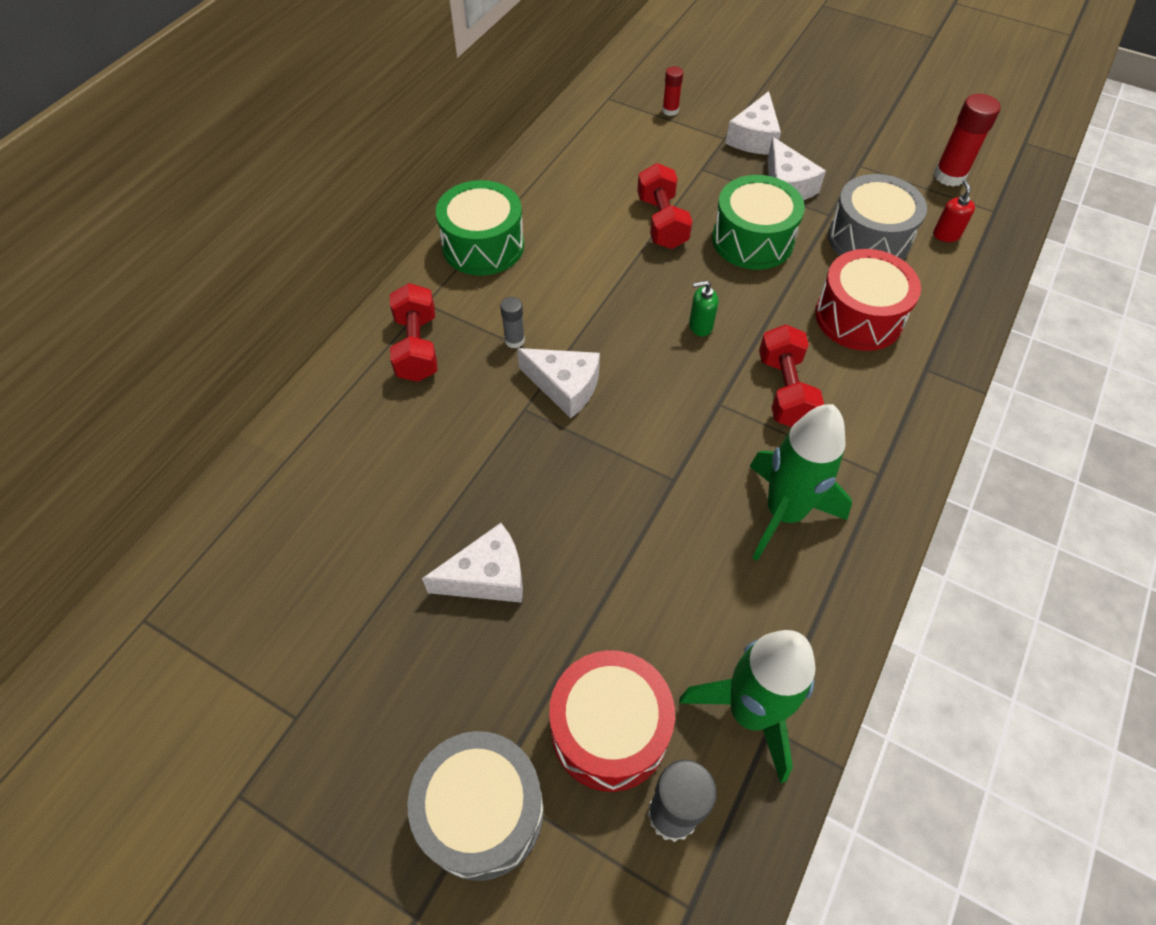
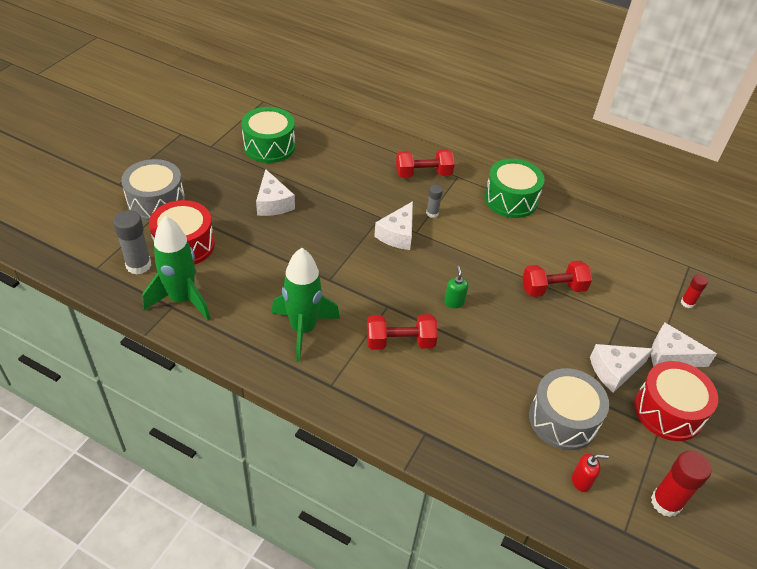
camera: 85 degrees right, 10 degrees down
(752, 240) = (545, 341): green drum -> green drum (269, 146)
(858, 317) = (474, 397): red drum -> red drum (668, 411)

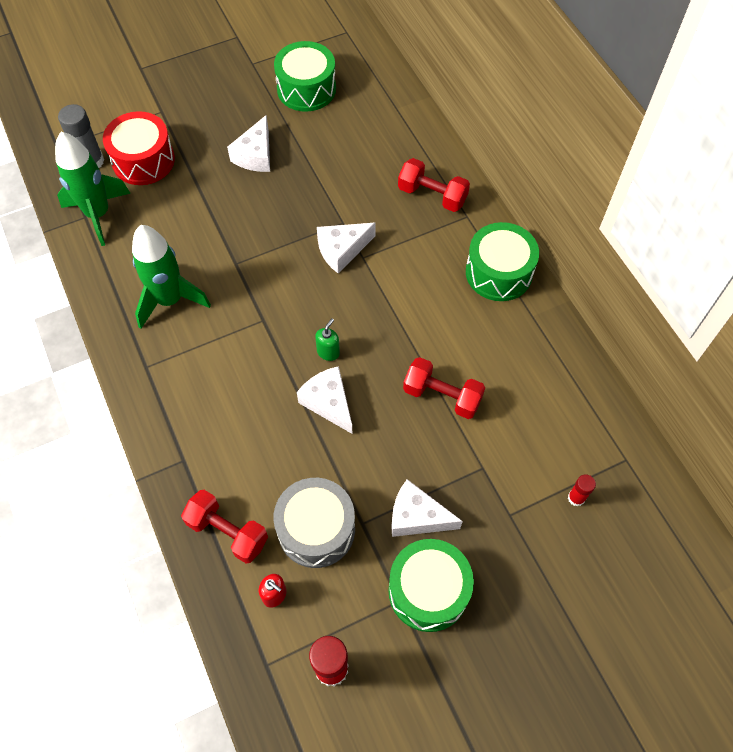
camera: 40 degrees right, 15 degrees up
(156, 202) = (156, 103): grey drum -> none
(400, 342) = (241, 362): red dumbbell -> red dumbbell (227, 532)
(432, 213) = (398, 245): grey glue stick -> none
(668, 411) = (428, 590): red drum -> green drum
(671, 356) = (493, 540): white cheese -> white cheese (328, 402)

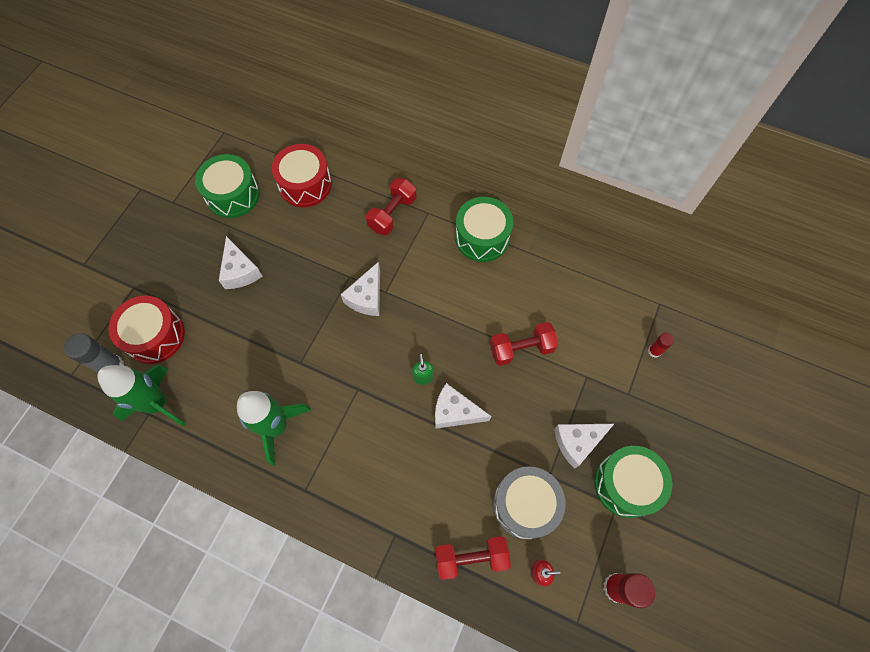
camera: 40 degrees left, 5 degrees up
(376, 120) = (305, 184): none -> red drum
(432, 195) = (392, 214): red dumbbell -> red dumbbell turned 45 degrees counterclockwise

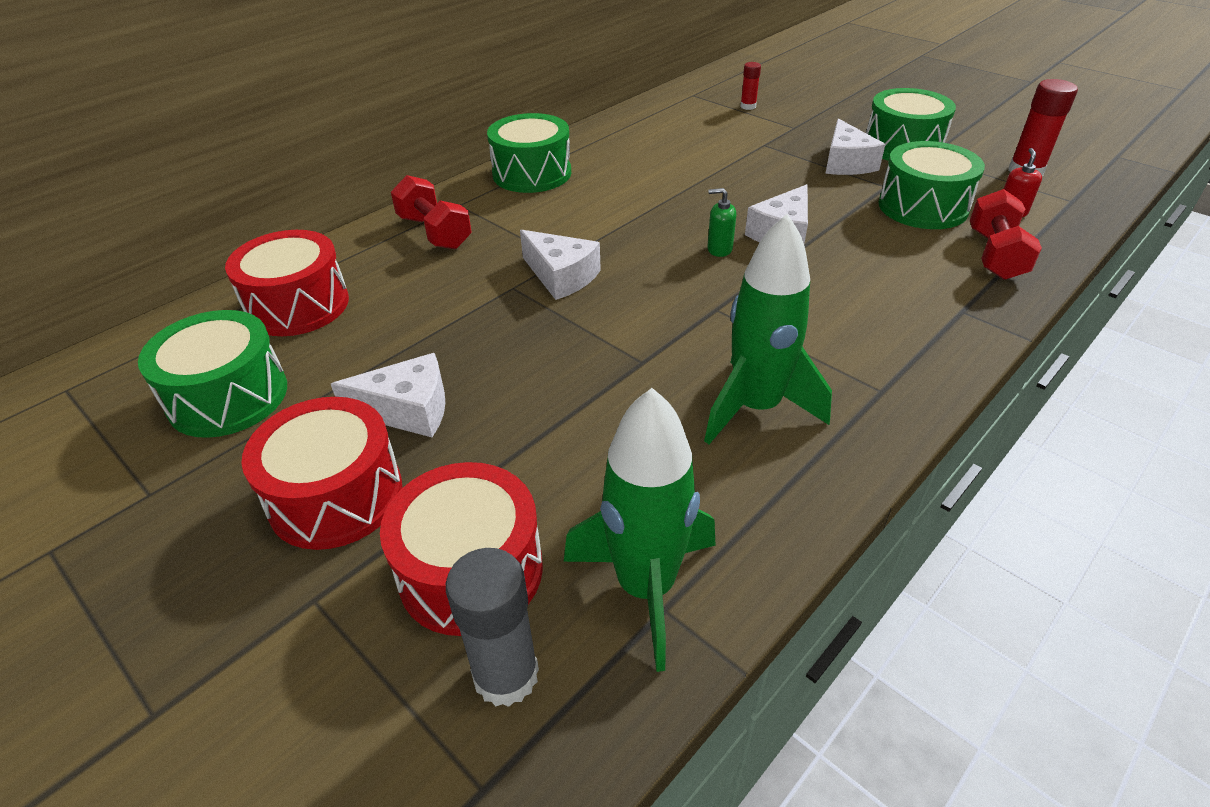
camera: 70 degrees left, 25 degrees down
(184, 268) = (336, 495): none -> red drum
(521, 349) = (710, 175): red dumbbell -> none
(525, 505) = (923, 207): grey drum -> green drum

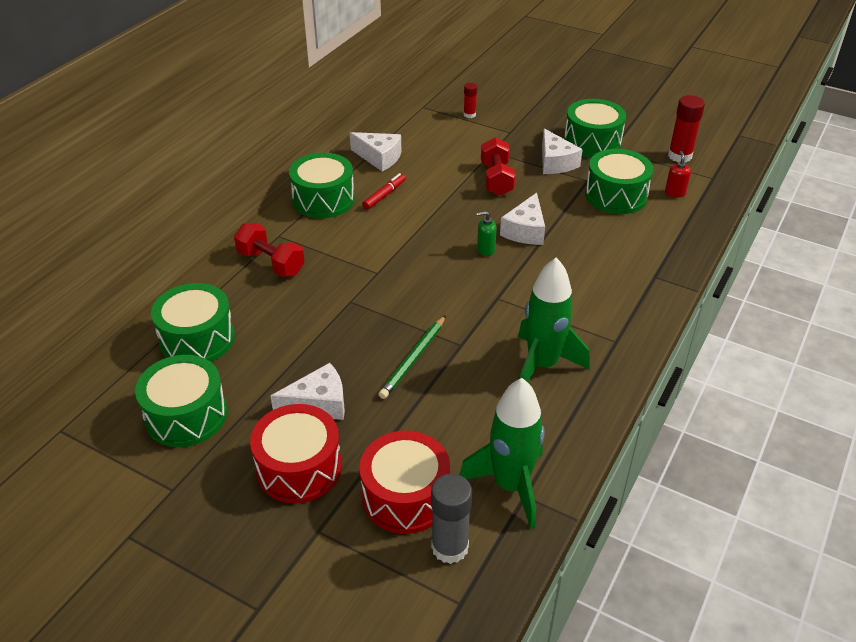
camera: 15 degrees left, 0 degrees up
(298, 305) = (197, 339): red drum -> green drum
(561, 276) = (381, 287): white cheese -> white cheese (379, 158)
(567, 371) = (414, 359): none -> green pencil
(609, 176) = (384, 195): none -> red marker
(995, 255) = (669, 230): red dumbbell -> red dumbbell (496, 179)

